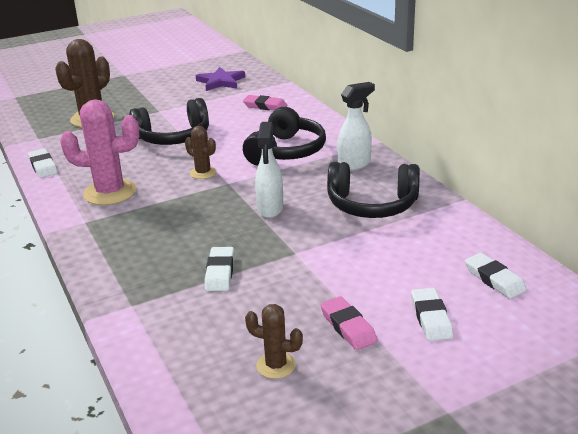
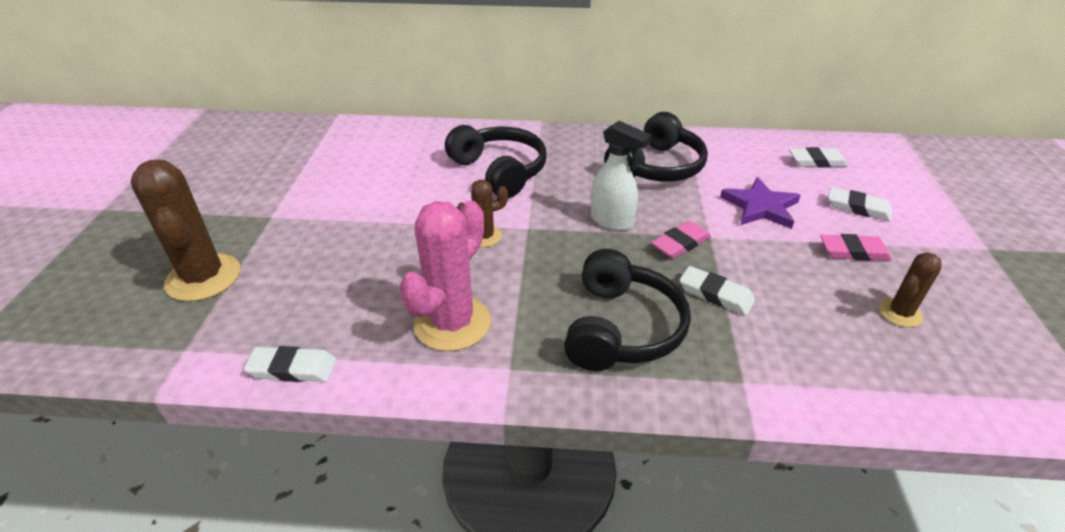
camera: 60 degrees left, 10 degrees up
(173, 137) = (364, 228): black headphones -> black headphones (621, 328)
(221, 82) = (263, 150): purple star -> purple star (760, 207)
(265, 106) = (375, 147): pink eraser -> pink eraser (680, 243)
(354, 164) = (571, 147): white spray bottle -> none

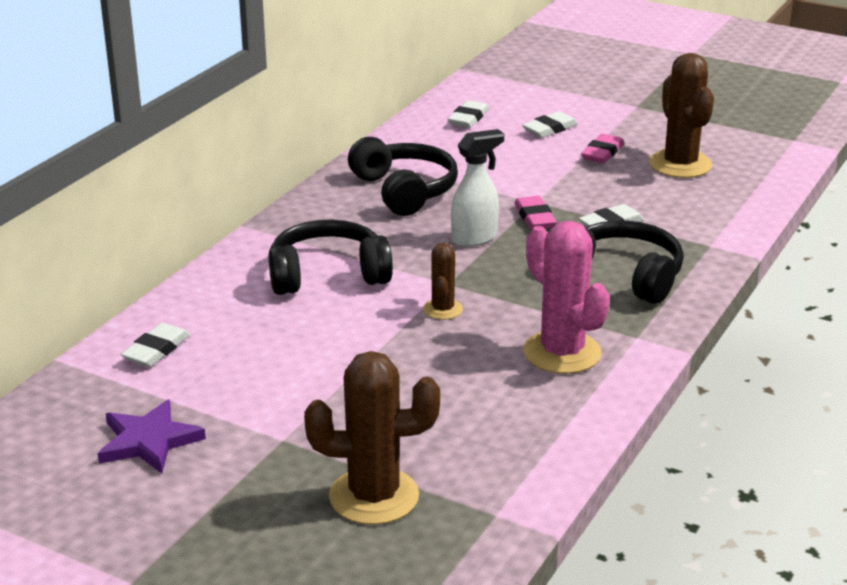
camera: 65 degrees left, 10 degrees down
(292, 368) = (567, 448): white eraser -> white eraser (156, 350)
(760, 207) = (513, 166): purple star -> purple star (148, 441)
(900, 313) = (680, 164): brown cactus -> brown cactus, size x1.87

